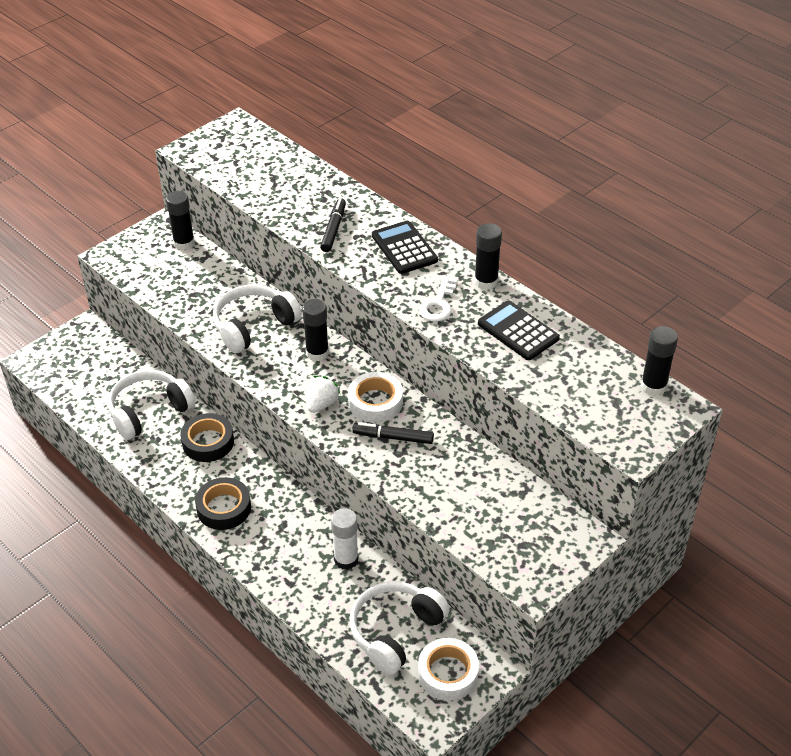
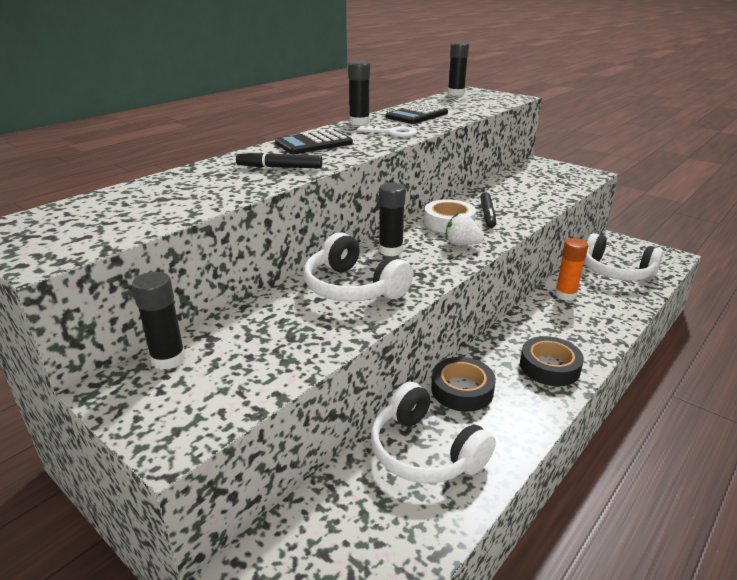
camera: 95 degrees left, 15 degrees down
(346, 559) = (565, 295): white glue stick -> orange glue stick
(448, 673) = (632, 252): white tape -> none

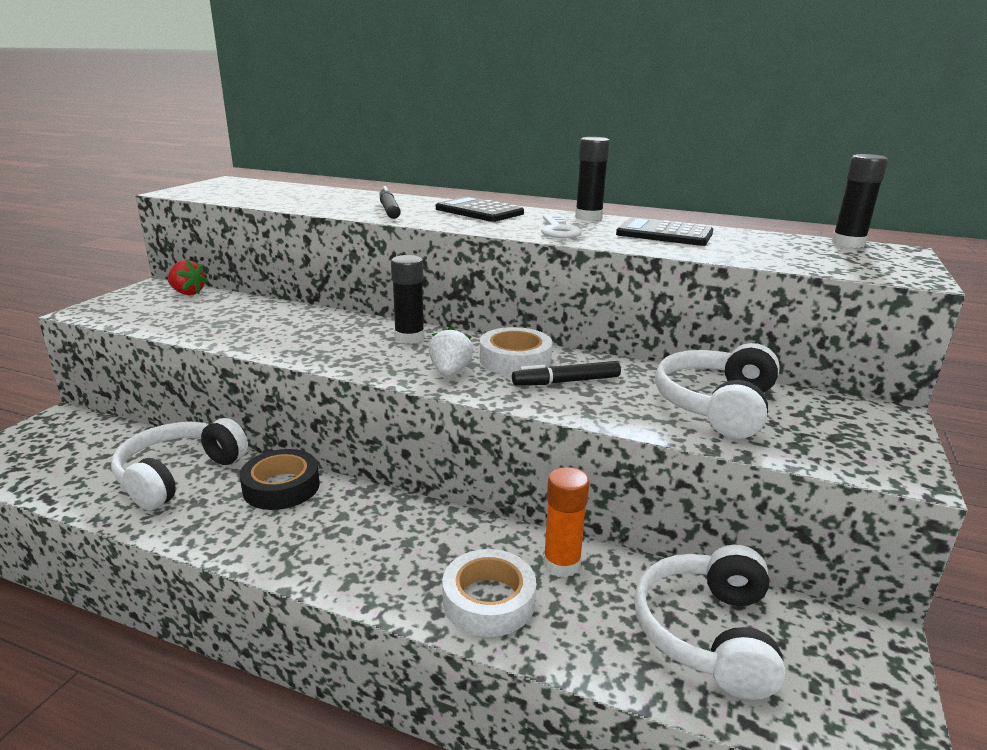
camera: 70 degrees right, 5 degrees down
(168, 359) = (187, 293): black glue stick -> red strawberry
(353, 288) = (313, 331): white headphones -> white headphones (716, 406)
(549, 367) = (343, 552): black tape -> none
(596, 322) = (488, 601): none -> white tape

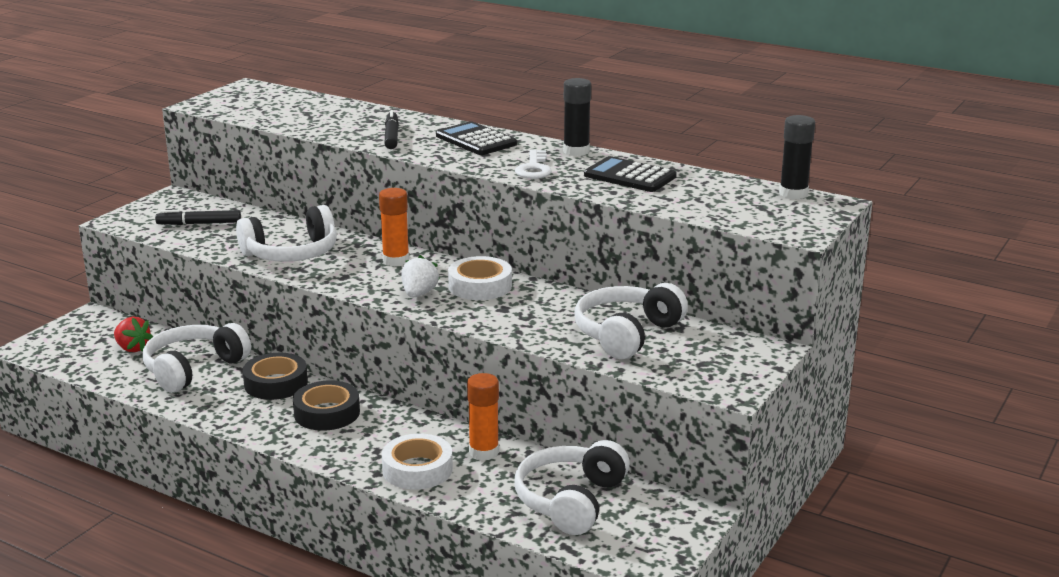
camera: 10 degrees right, 0 degrees up
(187, 293) = (205, 204): red strawberry -> red strawberry (132, 348)
(289, 336) = (292, 254): none -> white headphones
(350, 523) = (327, 413): none -> black tape
(409, 338) = (396, 260): black glue stick -> orange glue stick
(566, 381) = (513, 307): black marker -> black marker (199, 223)

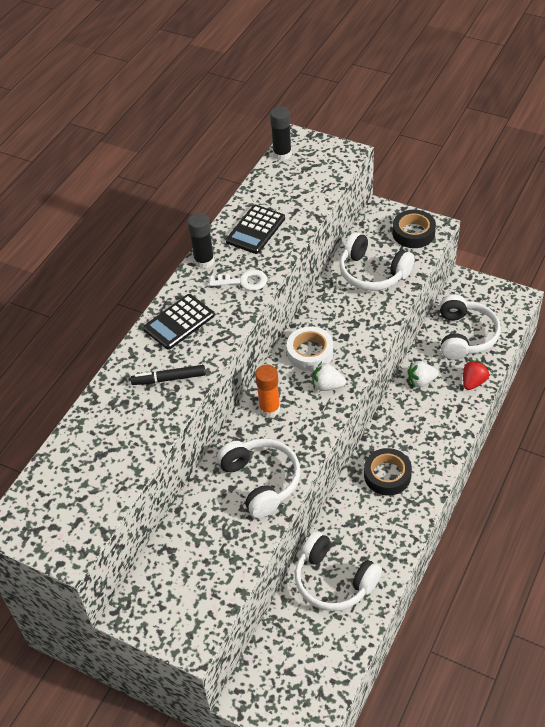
camera: 90 degrees left, 25 degrees up
(132, 348) = (303, 639): red strawberry -> red strawberry (473, 382)
(199, 223) = (199, 569): black marker -> none
(276, 383) = (349, 517): black tape -> black tape (413, 233)
(417, 469) = (448, 412): white tape -> none
(484, 452) = (421, 381): orange glue stick -> white strawberry
(570, 500) = (465, 336): white headphones -> white headphones turned 105 degrees counterclockwise

